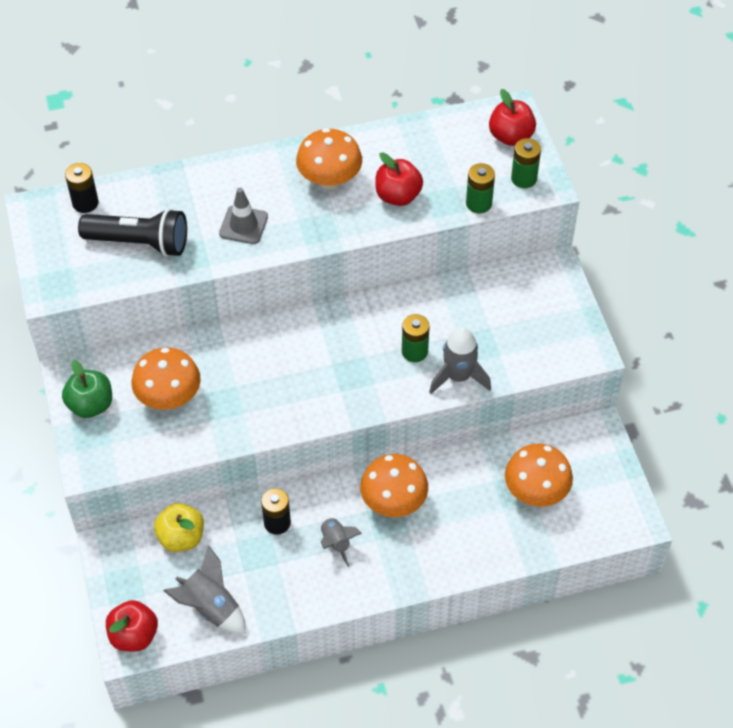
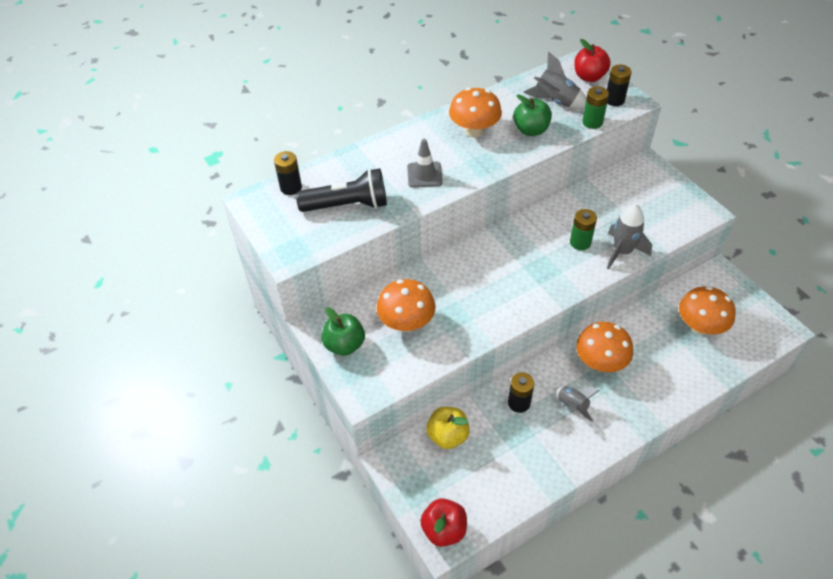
camera: 15 degrees left, 5 degrees down
(211, 607) = (498, 486): grey rocket -> grey rocket (555, 102)
(398, 196) = (531, 130): red apple -> green apple
(524, 178) = (614, 100): green battery -> black battery

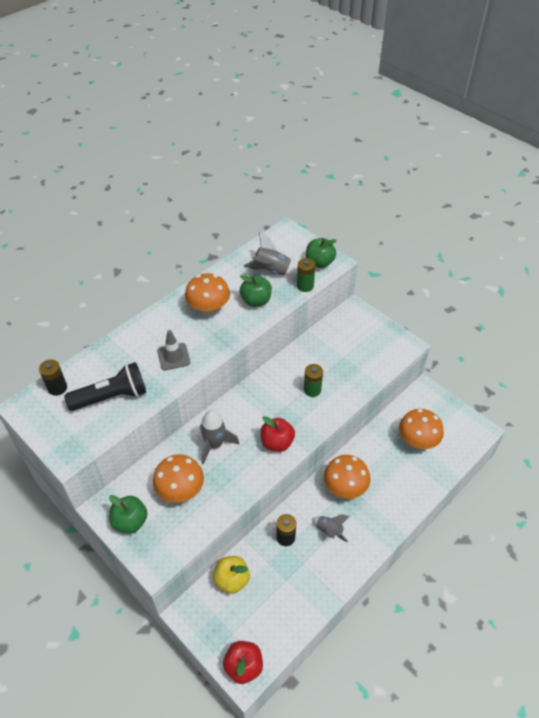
camera: 15 degrees left, 0 degrees up
(589, 77) = (295, 244): red apple -> red apple (277, 443)
(614, 100) = (319, 263): black battery -> green apple
(622, 252) = (347, 392): grey rocket -> grey rocket (215, 444)

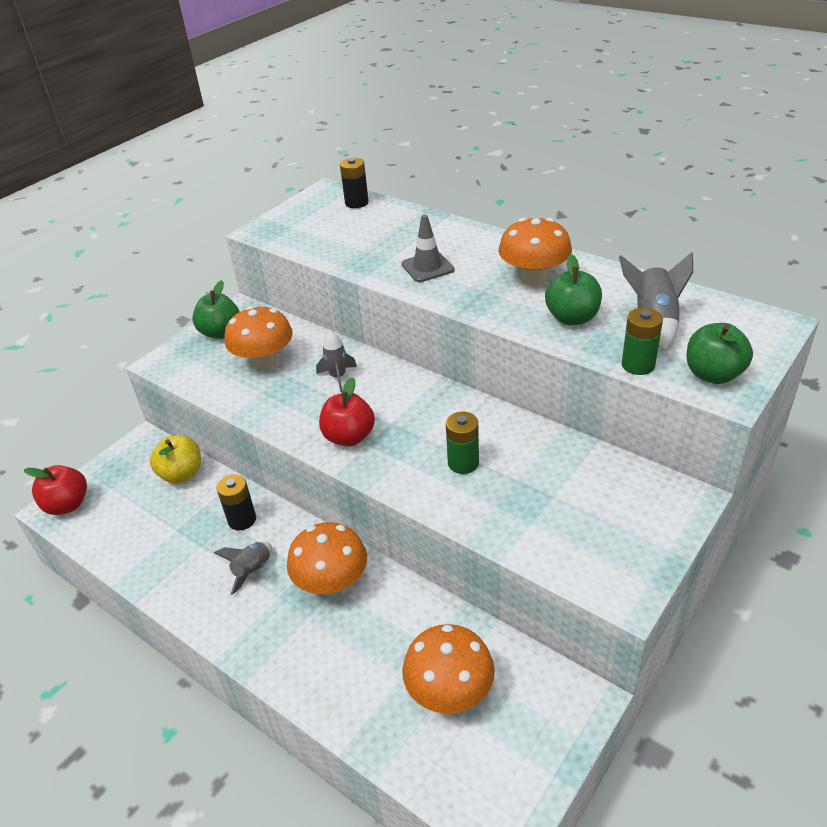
camera: 85 degrees right, 10 degrees down
(111, 397) = (349, 238): black flashlight -> none
(215, 444) = (338, 377): grey rocket -> grey rocket, size x0.66

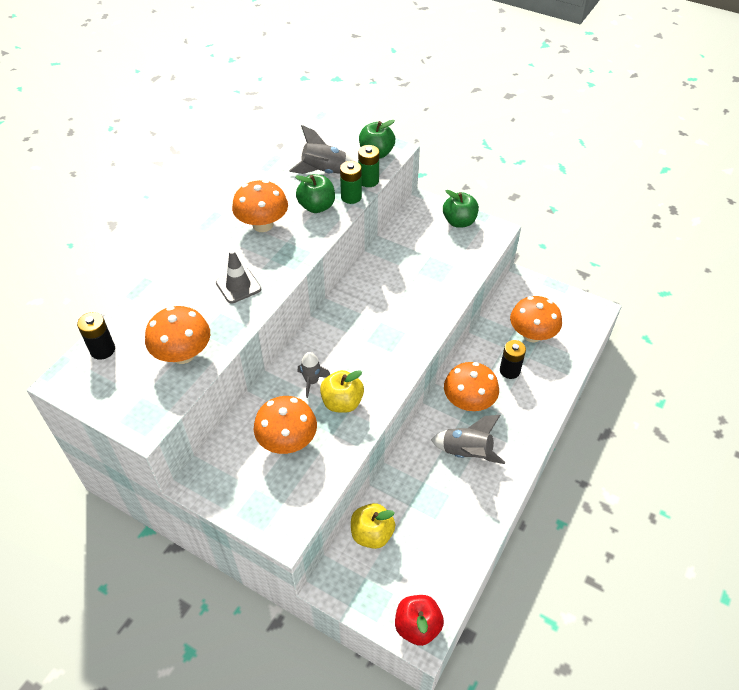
camera: 100 degrees left, 10 degrees up
(220, 332) = (237, 491): green apple -> green apple (459, 222)
(242, 520) = (419, 472): black battery -> black battery (509, 371)
(252, 570) = (466, 453): grey rocket -> grey rocket, size x1.53
(301, 400) = (342, 402): none -> yellow apple
(337, 242) = (183, 354): none -> orange mushroom
(349, 437) = (384, 364): red apple -> none
(463, 463) = (405, 298): green battery -> green battery (351, 197)

